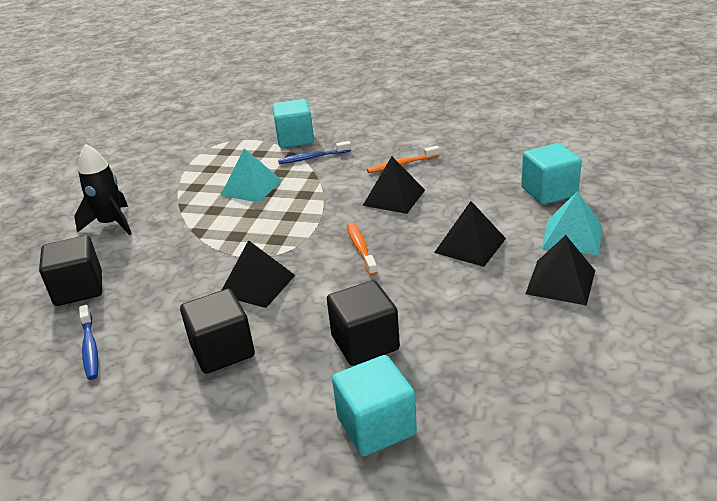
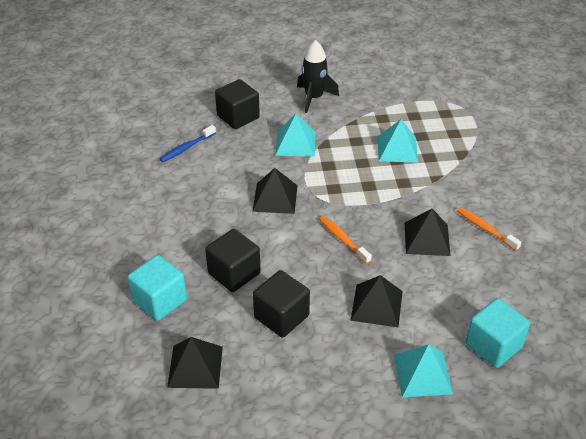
camera: 65 degrees right, 10 degrees up
(176, 252) = (295, 143): none -> turquoise pyramid
(222, 350) = (203, 206): black cube -> black cube (281, 316)
(295, 139) = (491, 146): turquoise cube -> none
(312, 157) = (465, 168): blue toothbrush -> none
(361, 248) = (343, 239): orange toothbrush -> orange toothbrush turned 90 degrees counterclockwise
(560, 282) = (349, 374): black pyramid -> black pyramid (195, 366)

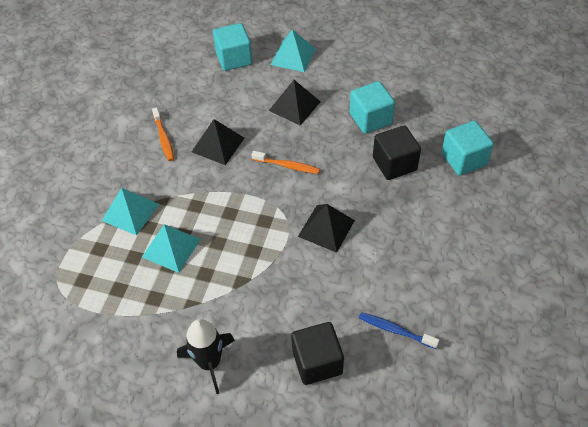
camera: 155 degrees left, 10 degrees up
(186, 148) = (395, 330): blue toothbrush -> blue toothbrush turned 135 degrees counterclockwise
(195, 366) = (447, 103): black pyramid -> none
(281, 316) = (370, 119): black cube -> turquoise cube
(295, 143) = (271, 293): turquoise pyramid -> turquoise pyramid (130, 212)
(343, 239) = (287, 166): orange toothbrush -> orange toothbrush turned 60 degrees counterclockwise

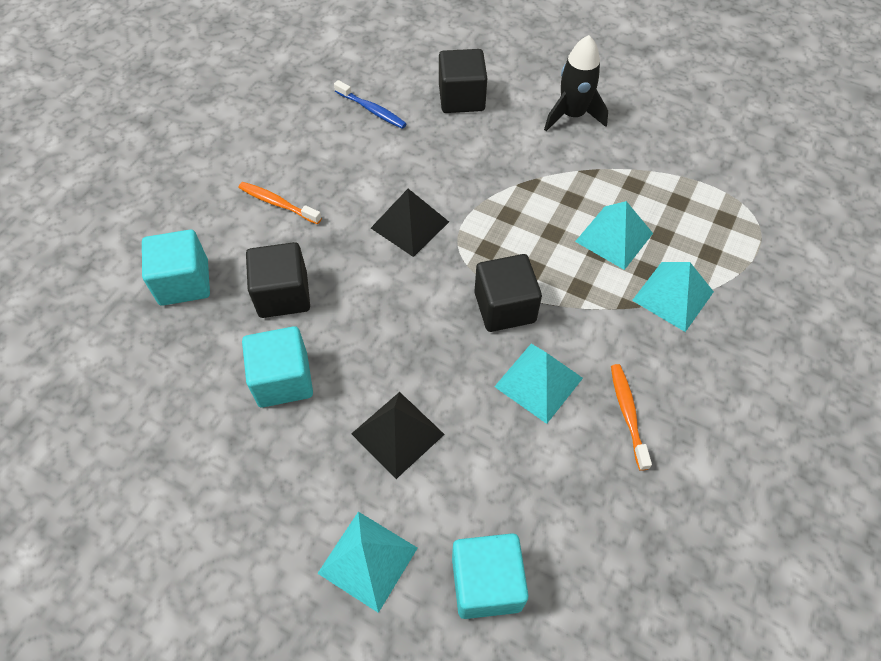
camera: 170 degrees left, 5 degrees up
(218, 145) = (538, 382): black pyramid -> turquoise pyramid
(245, 183) = (504, 307): none -> black cube
(287, 166) = (437, 322): orange toothbrush -> orange toothbrush (277, 203)

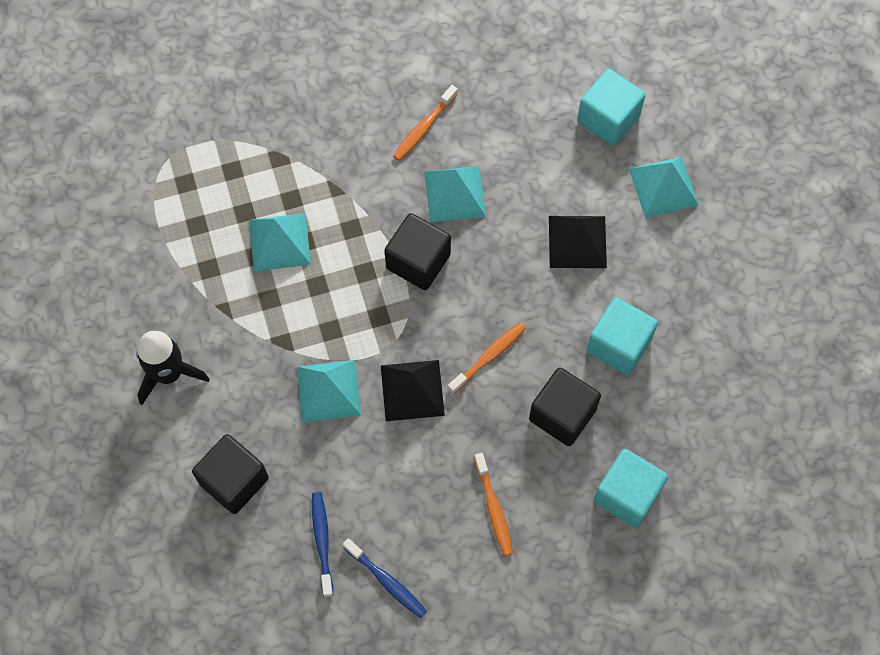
camera: 135 degrees left, 10 degrees up
(309, 120) = (387, 581): none -> blue toothbrush
(378, 288) = (489, 357): none -> orange toothbrush
(673, 295) = (298, 167): turquoise pyramid -> turquoise pyramid (328, 391)

